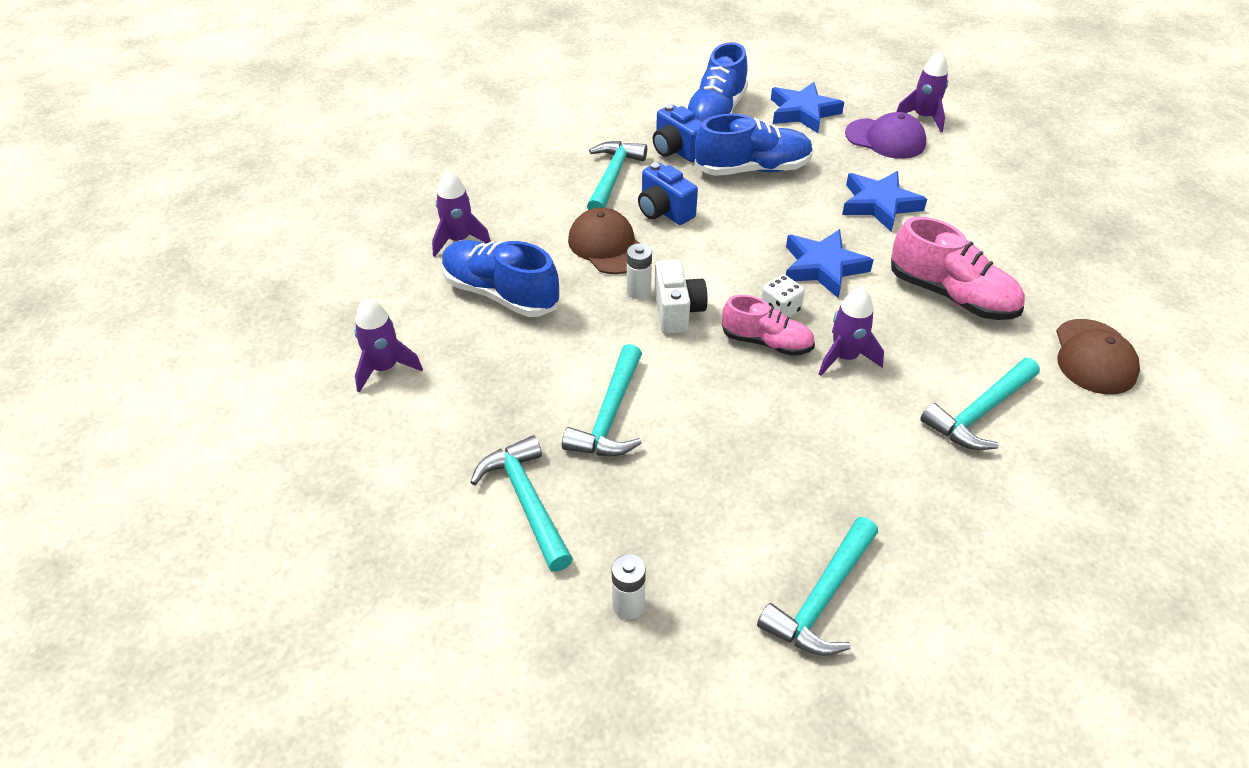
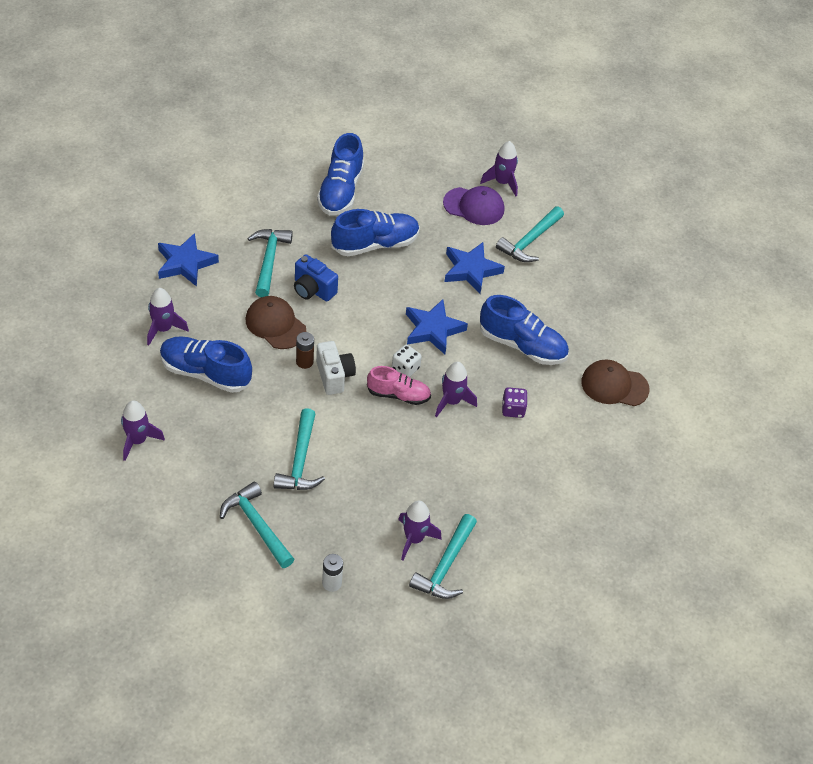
camera: 15 degrees left, 5 degrees up
(638, 291) = (304, 362): white battery -> brown battery
(676, 150) = (314, 230): blue camera -> none
(772, 549) = (414, 539): none -> purple rocket
(803, 112) = (409, 183): blue star -> blue star (185, 263)
(937, 376) = (513, 409): none -> purple dice
(951, 295) = (522, 345): pink shoe -> blue shoe
(979, 413) = (539, 434): turquoise hammer -> turquoise hammer (530, 241)
(1094, 357) = (614, 385): brown cap -> brown cap turned 105 degrees clockwise

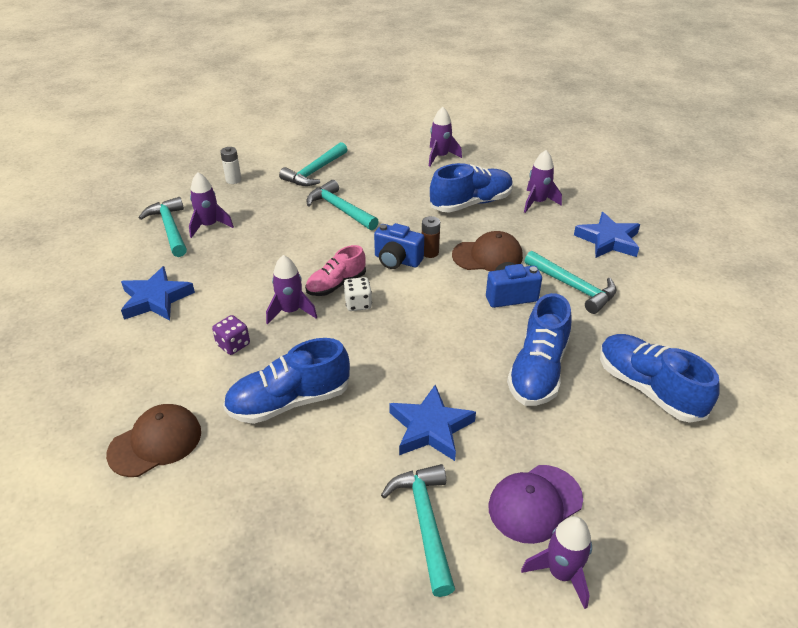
camera: 135 degrees right, 10 degrees down
(257, 525) = (315, 172): turquoise hammer -> turquoise hammer turned 120 degrees clockwise
(334, 376) = (397, 260): white camera -> blue camera
(433, 329) = (381, 347): blue star -> blue star (156, 299)

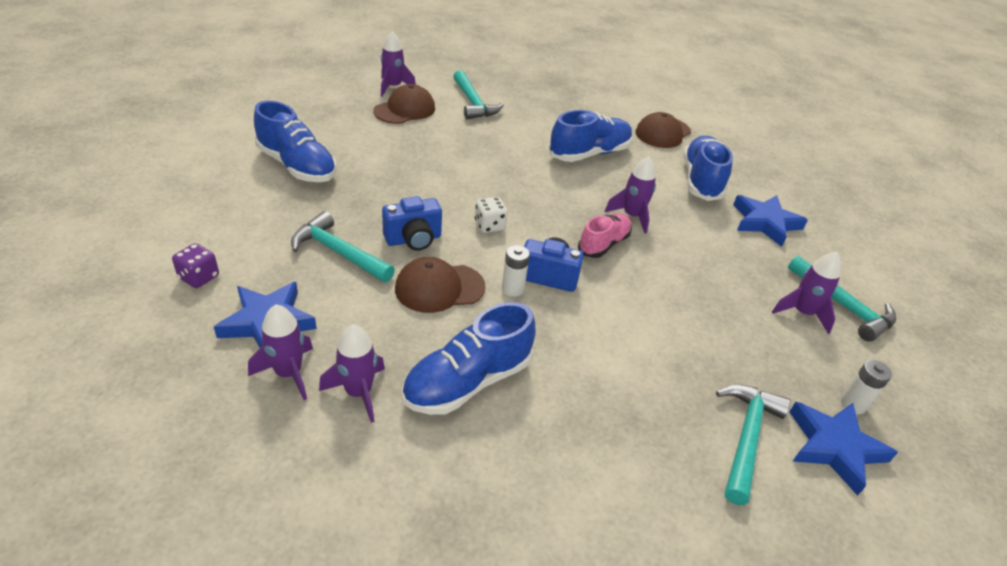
camera: 165 degrees right, 0 degrees up
(233, 344) = (661, 188): purple dice -> purple dice (199, 277)
(340, 209) = (658, 354): turquoise hammer -> none
(358, 304) = (571, 225): white dice -> white dice (489, 225)
(430, 252) = (512, 289): brown battery -> white battery
(430, 428) = (479, 141): blue star -> blue star (834, 447)
(440, 157) = (541, 511): purple rocket -> purple rocket (289, 373)
(535, 503) = (405, 110): purple cap -> brown cap
(538, 370) = (392, 176): blue shoe -> blue shoe (701, 180)

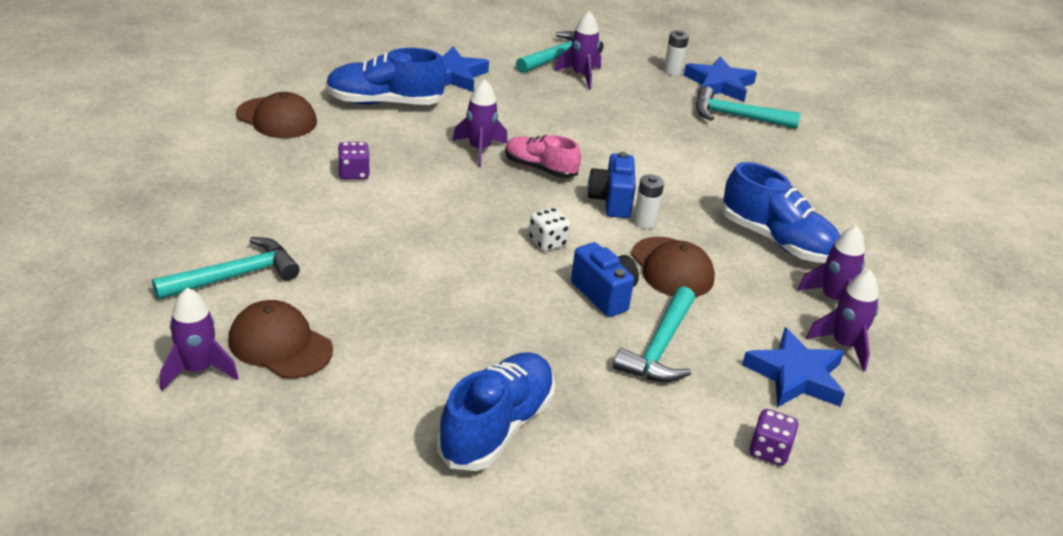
camera: 100 degrees left, 5 degrees down
(589, 154) = (353, 173): blue shoe -> purple dice

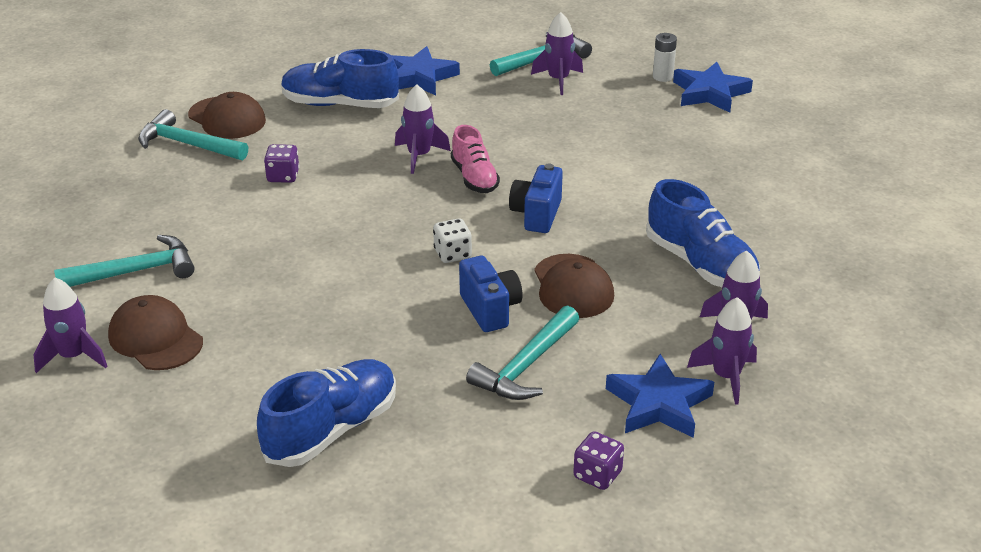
camera: 15 degrees right, 0 degrees up
(540, 168) = (474, 178): pink shoe -> pink shoe turned 150 degrees counterclockwise
(644, 222) = (563, 238): white battery -> none
(736, 116) = (714, 129): turquoise hammer -> turquoise hammer (187, 144)

